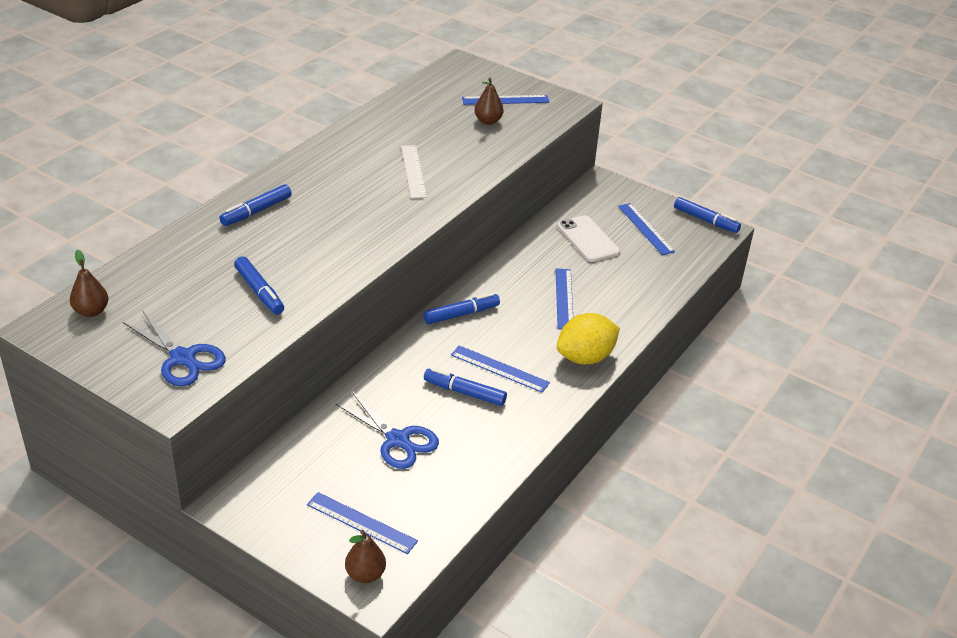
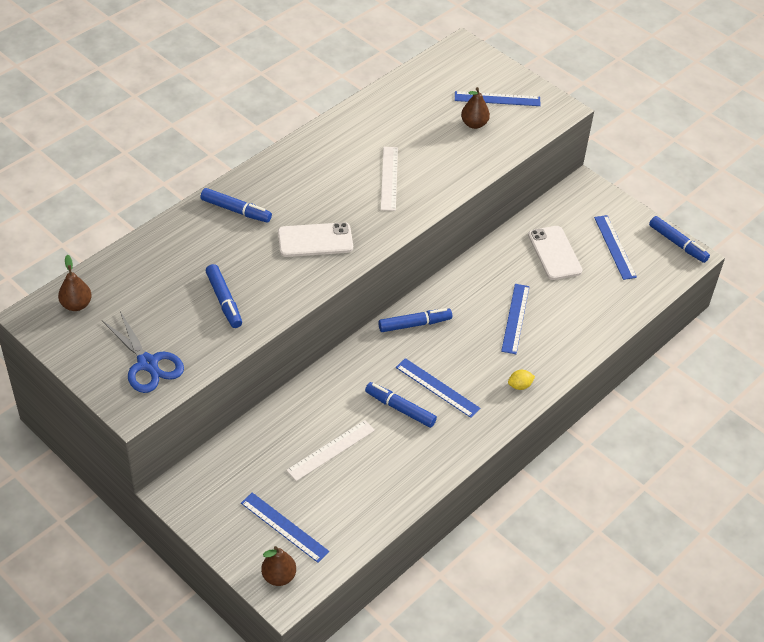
camera: 10 degrees right, 10 degrees up
(257, 211) = (236, 210): blue marker -> blue marker turned 120 degrees counterclockwise
(348, 229) = (315, 240): none -> white phone
(398, 440) = (331, 450): blue scissors -> white ruler
(585, 357) = (520, 385): yellow lemon -> yellow lemon, size x0.43

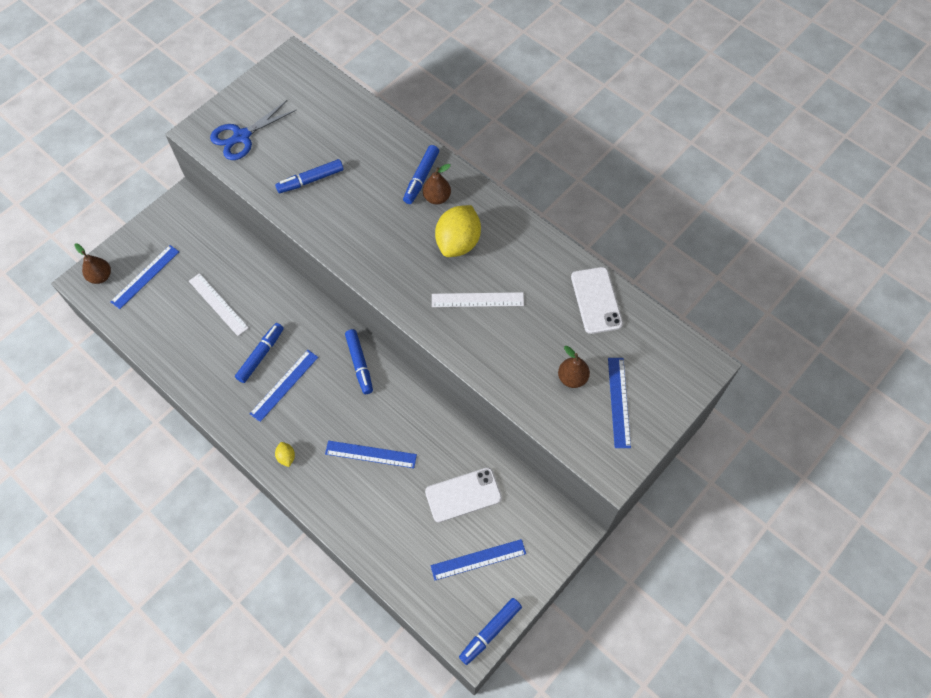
camera: 90 degrees right, 15 degrees up
(76, 305) = (304, 83): brown pear -> brown pear (437, 197)
(315, 240) = (387, 242): white phone -> white phone (596, 300)
(321, 187) = (458, 242): none -> yellow lemon

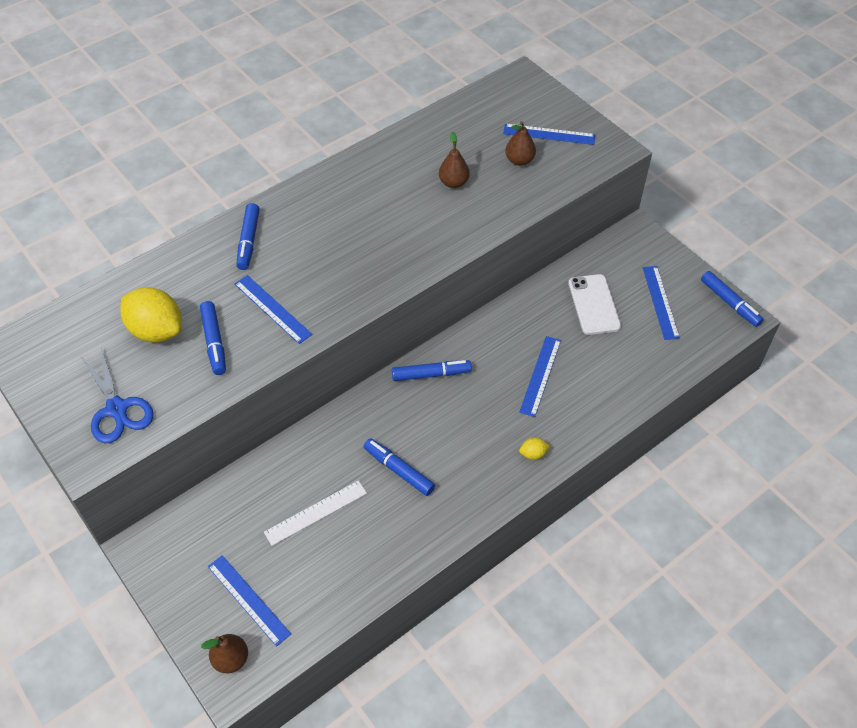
camera: 80 degrees left, 10 degrees down
(284, 385) = (443, 449): blue ruler -> blue ruler (272, 309)
(421, 178) = (249, 241): blue marker -> blue marker turned 60 degrees clockwise
(437, 197) = (280, 231): brown pear -> brown pear (453, 183)
(458, 242) = (344, 221): yellow lemon -> yellow lemon (156, 331)
(477, 300) = (418, 215): white ruler -> none
(596, 300) = (439, 131): white phone -> none

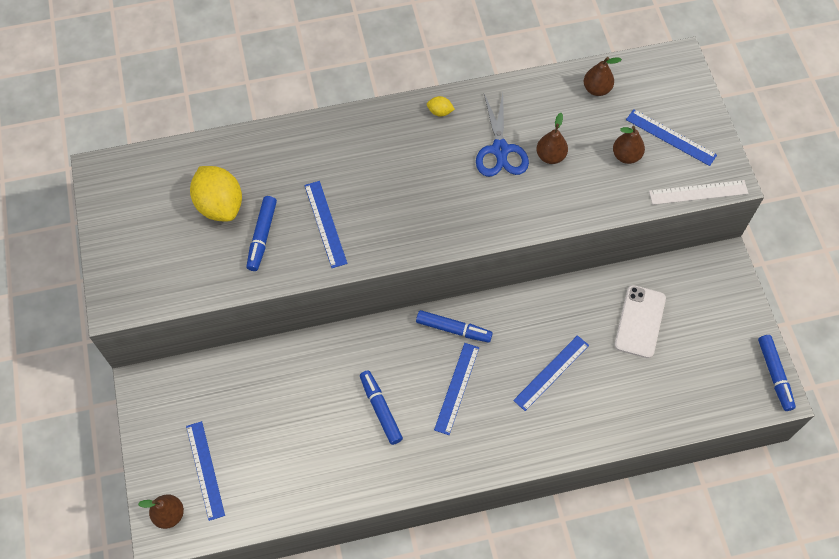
camera: 25 degrees right, 10 degrees up
(117, 409) = (157, 267): blue scissors -> blue scissors (500, 150)
(249, 241) = (336, 145): blue marker -> none
(315, 512) = (293, 417): white ruler -> white ruler (698, 192)
(464, 119) = (596, 89): none -> brown pear
(533, 454) = (505, 446): yellow lemon -> yellow lemon (440, 112)
(660, 302) = (706, 345): blue ruler -> blue ruler (457, 388)

